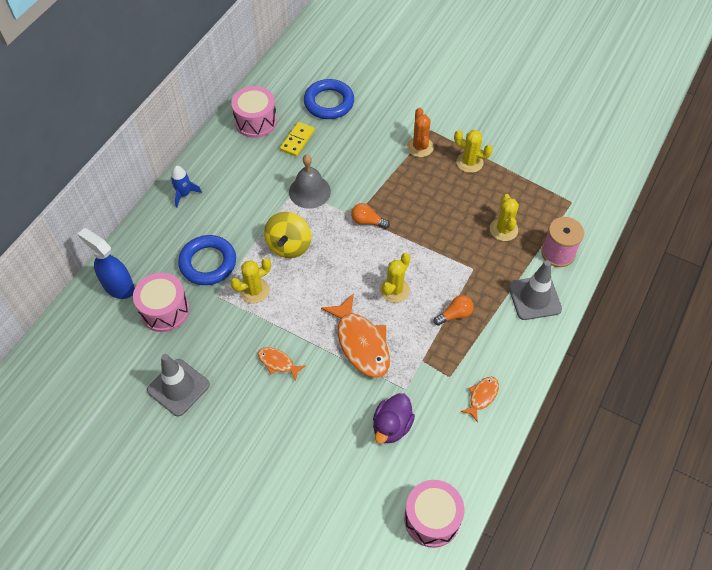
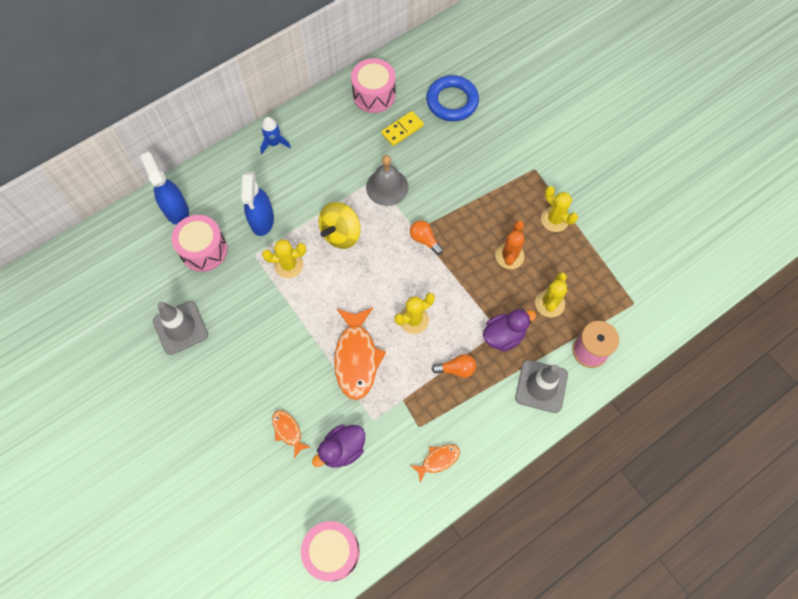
camera: 25 degrees right, 10 degrees up
(208, 263) = (262, 220): blue ring -> blue spray bottle
(278, 363) = (274, 343): orange fish -> orange fish (288, 431)
(420, 147) = (515, 183): orange cactus -> orange cactus (509, 256)
(480, 271) = (504, 335): none -> purple duck

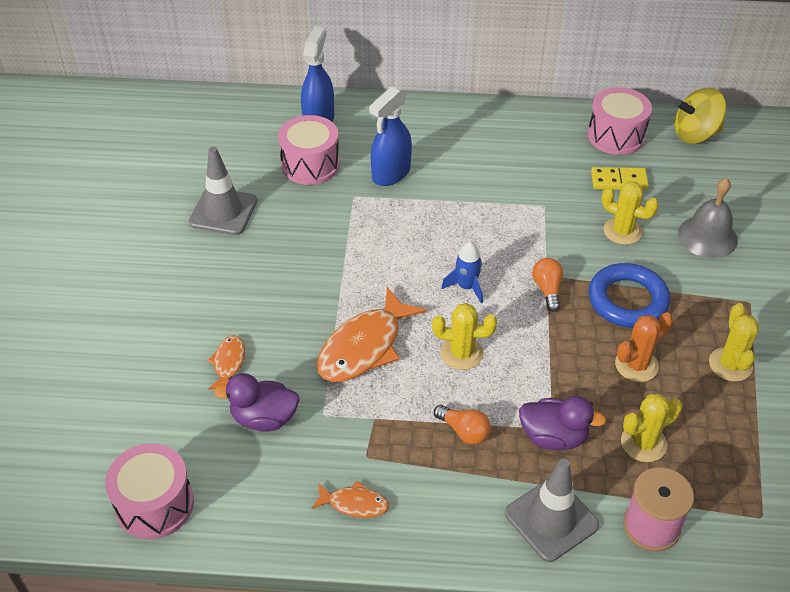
camera: 40 degrees right, 20 degrees down
(274, 143) = (468, 120): blue rocket -> blue rocket (466, 287)
(288, 265) = (378, 224): yellow cactus -> yellow cactus (622, 231)
(341, 234) = (460, 230): yellow spinning top -> yellow spinning top (695, 134)
(387, 187) = (551, 219): grey bell -> grey bell (707, 236)
(452, 101) = (703, 187): blue ring -> blue ring (627, 300)

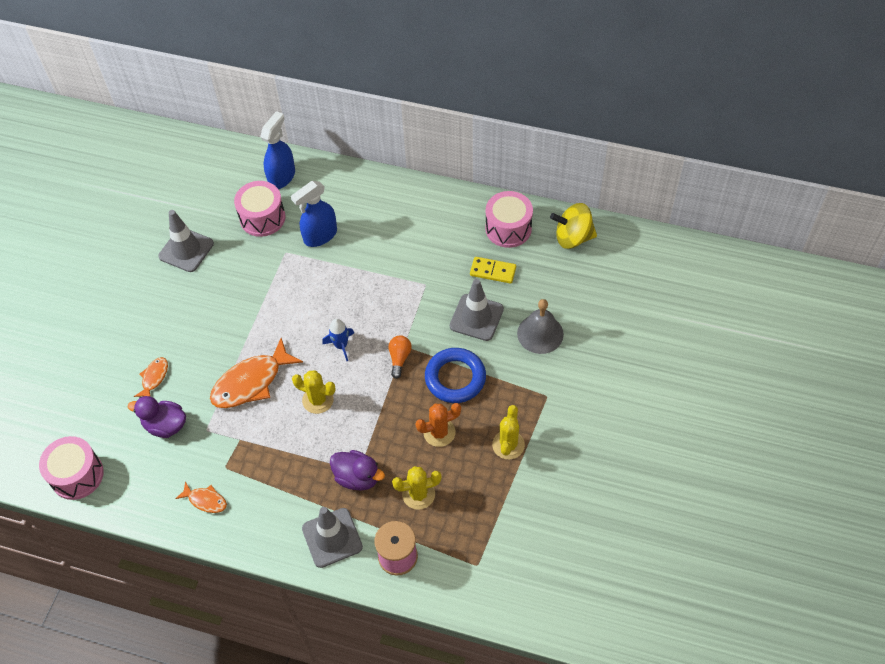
camera: 15 degrees right, 10 degrees up
(464, 431) = (297, 461): orange light bulb -> none
(622, 231) = (476, 317): yellow cactus -> grey traffic cone

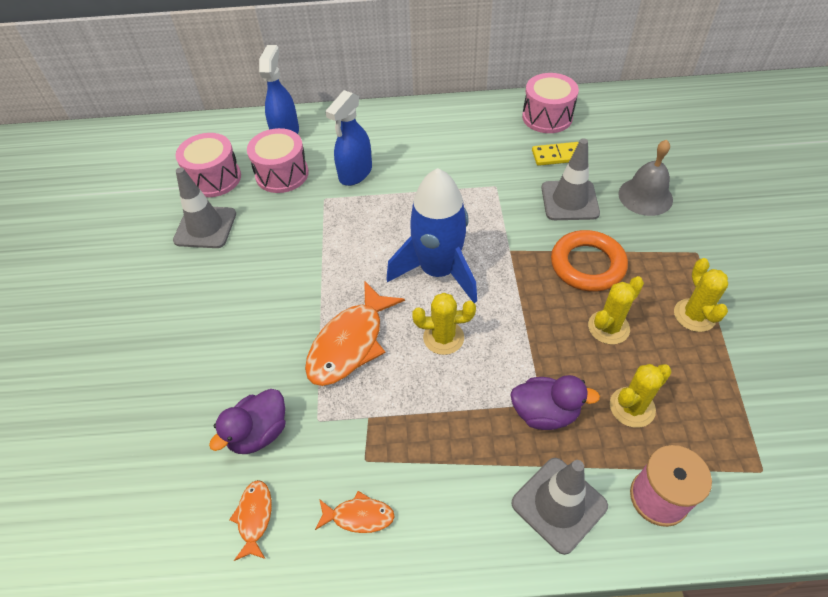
camera: 20 degrees left, 5 degrees down
(77, 475) = (152, 547): pink drum -> pink drum (214, 178)
(154, 378) = (220, 378): orange fish -> orange fish (254, 517)
(165, 425) = (259, 433): purple duck -> purple duck turned 45 degrees counterclockwise
(341, 345) = (438, 271): blue rocket -> blue rocket, size x2.22
(399, 358) = (513, 264): orange light bulb -> none
(439, 432) = (608, 327): orange cactus -> yellow cactus
(455, 378) = (587, 265): blue ring -> orange ring
(573, 237) = (614, 108): yellow spinning top -> none

